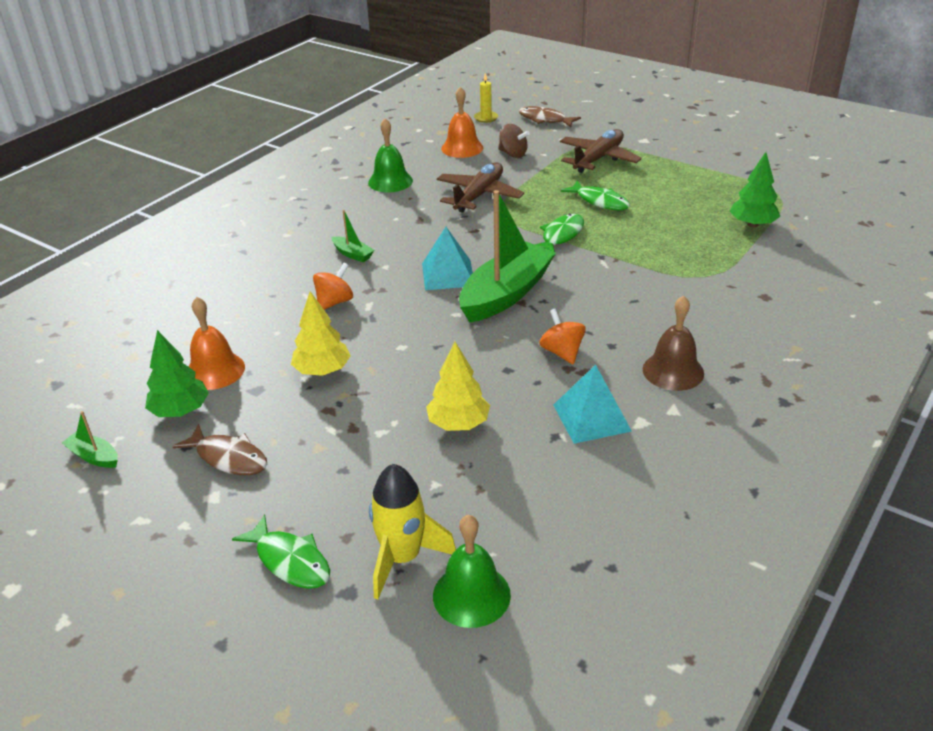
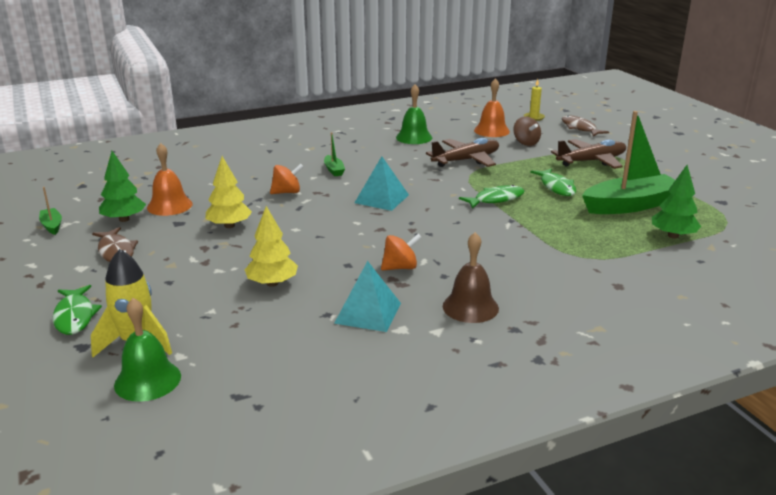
camera: 30 degrees right, 10 degrees down
(506, 294) = (407, 221): green boat -> green boat (630, 205)
(562, 352) = (400, 267): orange spinning top -> orange spinning top turned 60 degrees clockwise

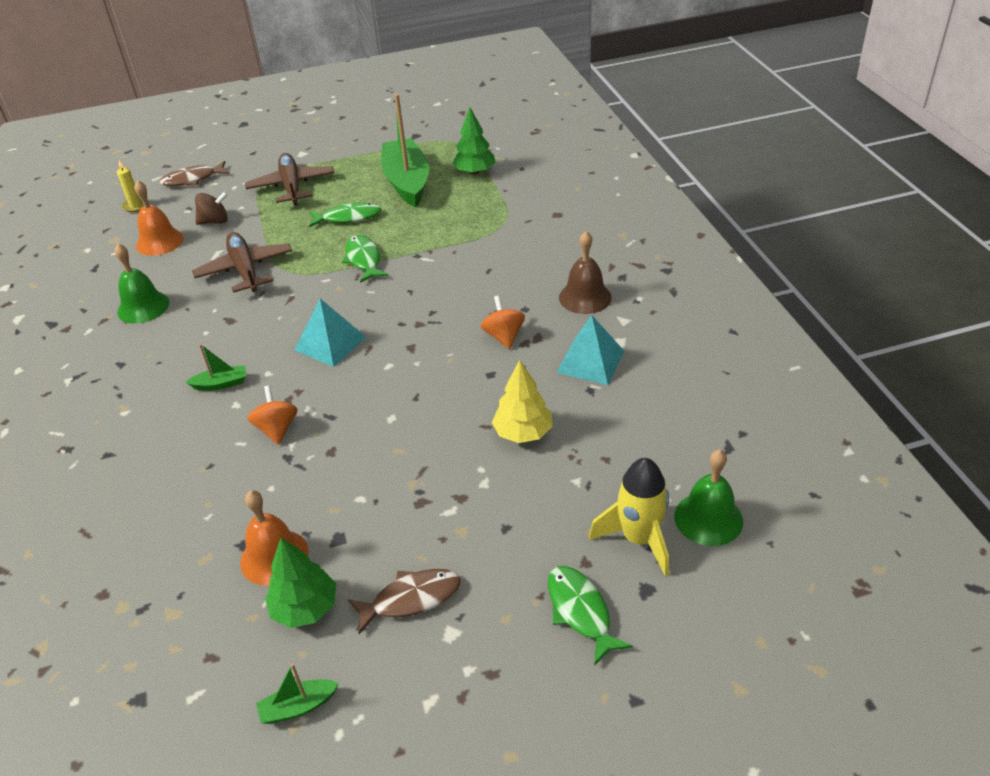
camera: 80 degrees left, 15 degrees up
(75, 316) = (580, 611): green fish -> green fish turned 105 degrees counterclockwise
(229, 226) = (364, 482): yellow tree -> none

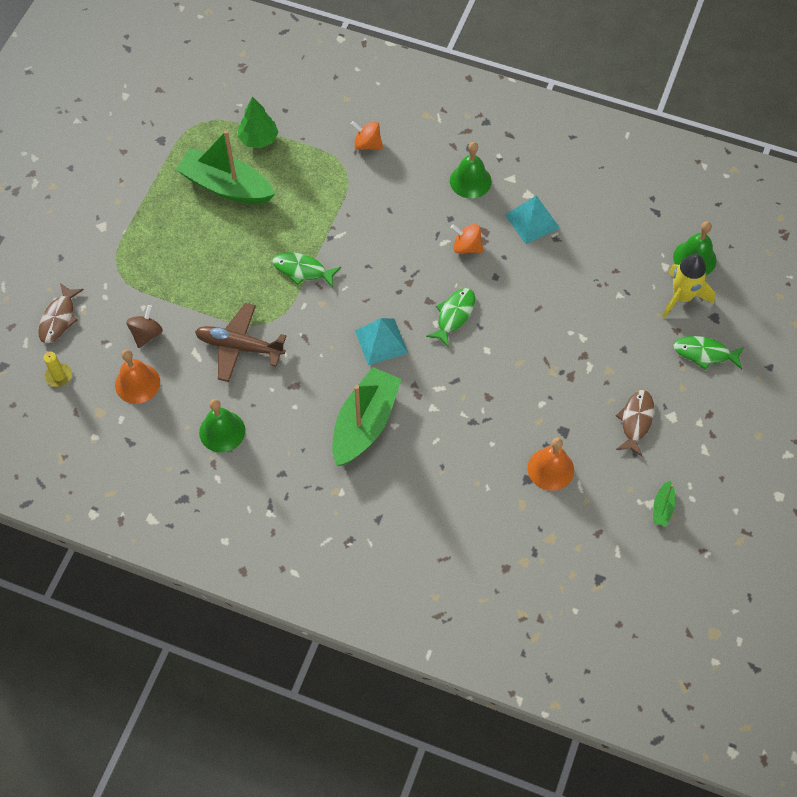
camera: 55 degrees left, 20 degrees up
(221, 384) = (365, 423): green boat -> green boat, size x2.34
(277, 429) = (441, 414): orange spinning top -> orange spinning top (367, 144)
(291, 186) = (149, 259): brown plane -> none
(305, 608) = (601, 472): green tree -> none
(348, 217) = (236, 249): green fish -> green fish (454, 315)
(523, 433) = (561, 294): yellow tree -> none
(585, 297) = (470, 181): brown bell -> green bell

